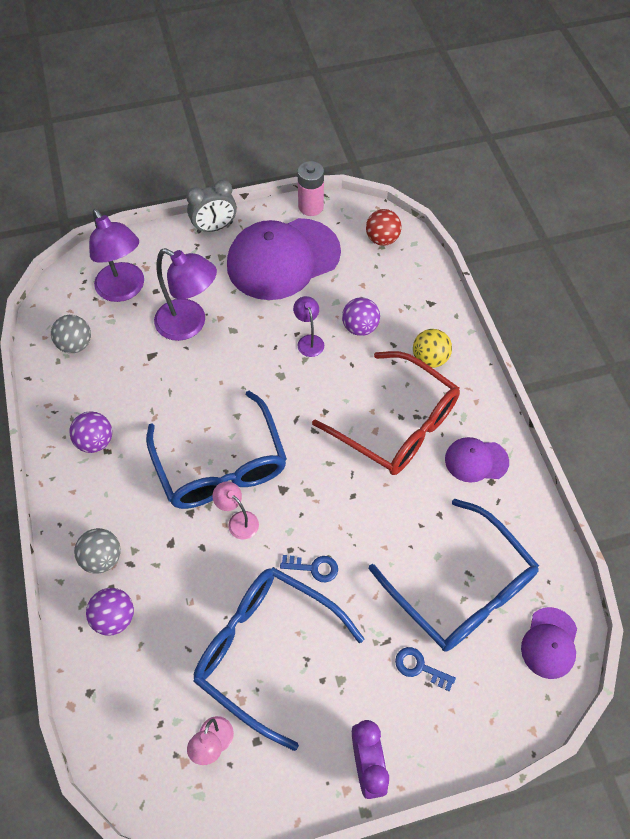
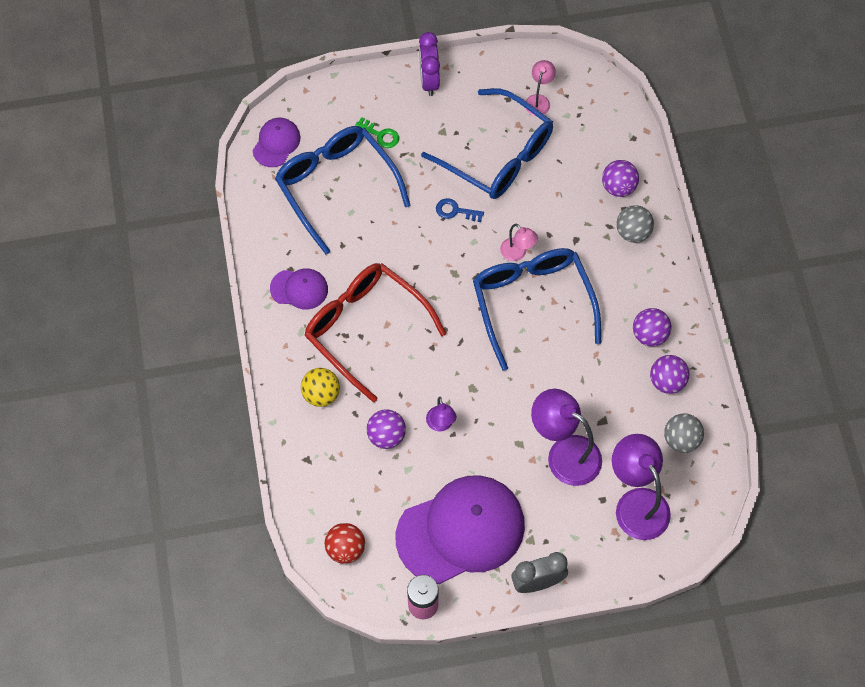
camera: 175 degrees left, 5 degrees up
(83, 396) = (667, 381): none -> purple ball
(419, 667) = (380, 135): blue key -> green key

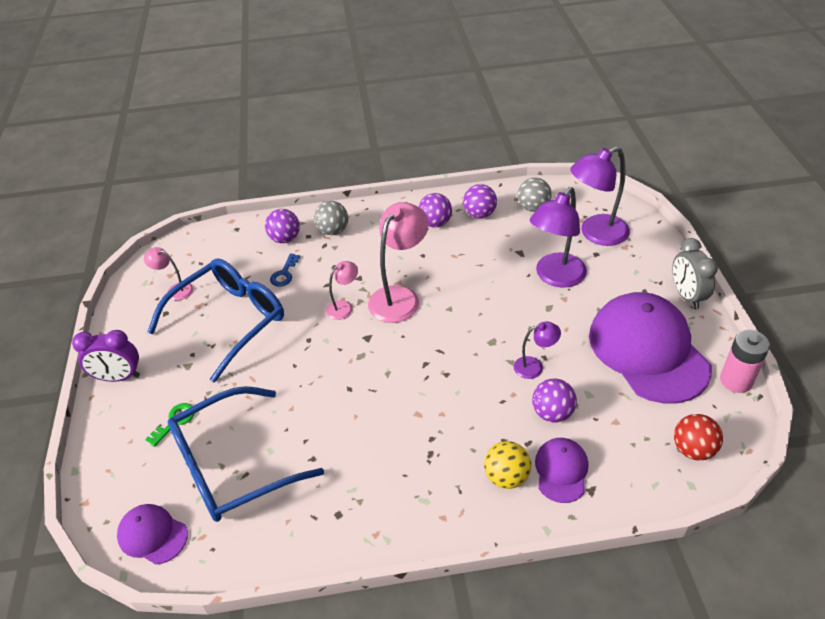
camera: 85 degrees left, 20 degrees down
(299, 289) = (366, 503): purple cap -> purple cap (561, 471)
(365, 329) = (422, 434): red glasses -> none
(455, 211) = (287, 355): blue key -> blue key (284, 273)
(532, 303) = (399, 297): blue glasses -> pink lamp

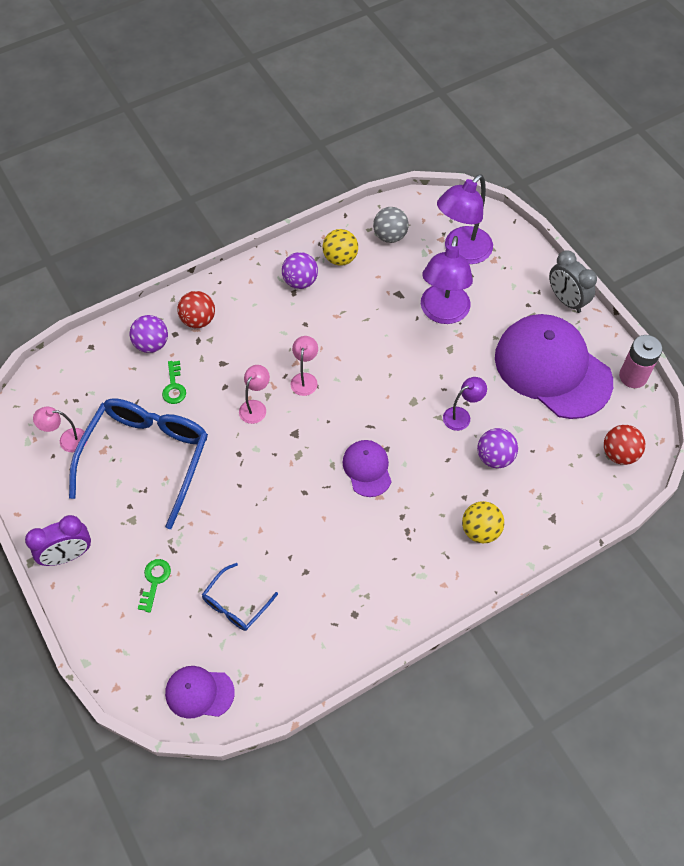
camera: 25 degrees left, 15 degrees up
(232, 465) = (235, 604): blue glasses -> blue glasses, size x0.48
(284, 273) = (174, 386): blue key -> green key
(333, 231) = (198, 320): grey ball -> red ball
(399, 297) = (305, 379): pink lamp -> pink lamp, size x0.52
(479, 214) = (340, 258): purple ball -> yellow ball
(561, 471) = (522, 509): purple cap -> purple cap (367, 468)

